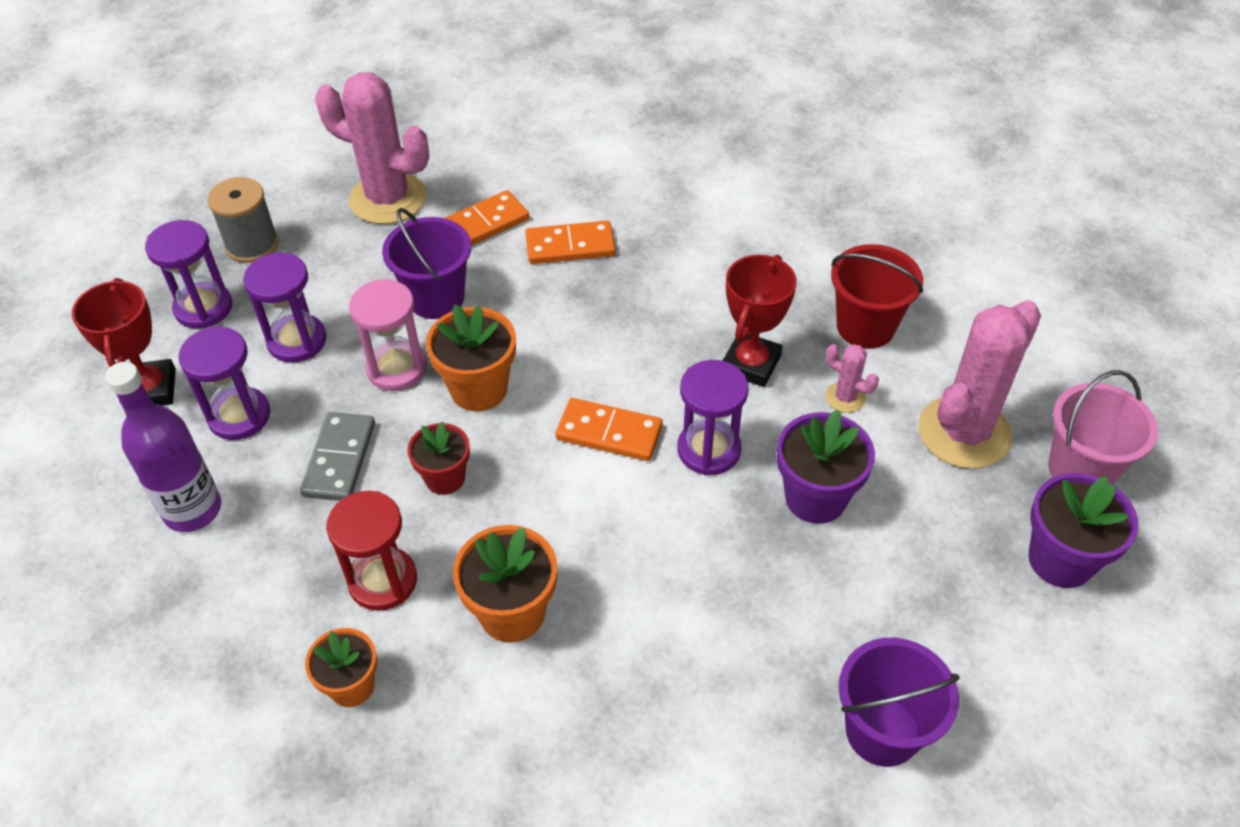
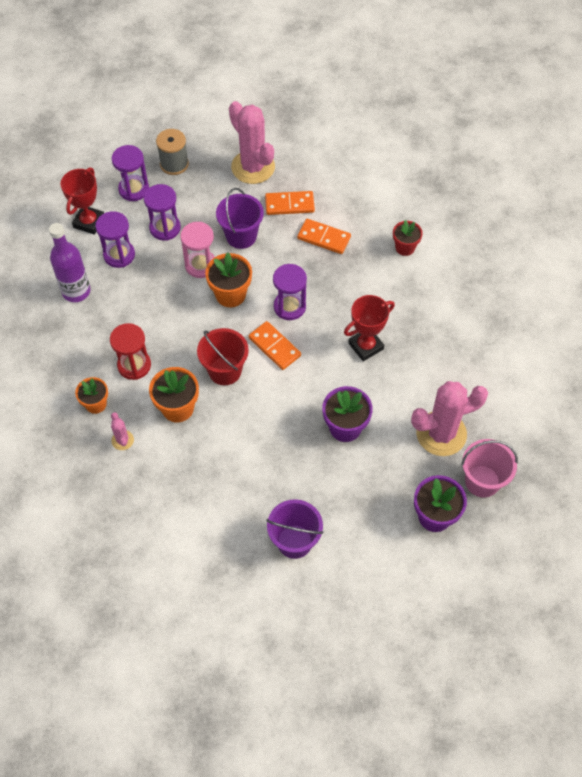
camera: 30 degrees right, 10 degrees up
(339, 459) = (149, 298): grey domino -> none
(445, 478) = (188, 331): red flower pot -> red flower pot (405, 247)
(709, 450) = (314, 379): purple hourglass -> purple hourglass (289, 307)
(845, 397) = (398, 386): pink cactus -> pink cactus (122, 440)
(865, 327) = (437, 355): red bucket -> red bucket (225, 370)

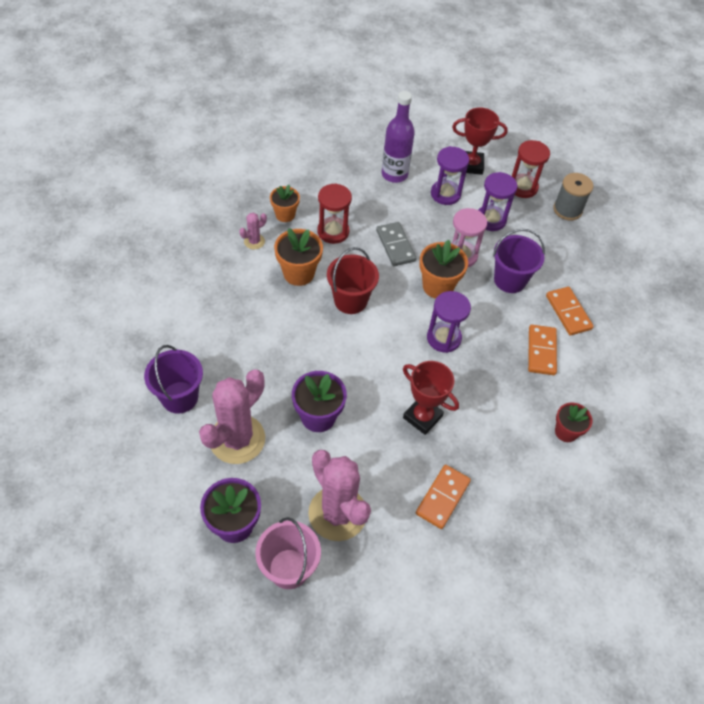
camera: 70 degrees right, 5 degrees down
(134, 189) = (522, 187): purple hourglass -> red hourglass
(170, 315) = (395, 246): none -> grey domino
(253, 167) = (598, 272): pink cactus -> pink cactus (237, 439)
(274, 347) = (392, 335): orange domino -> orange domino (443, 497)

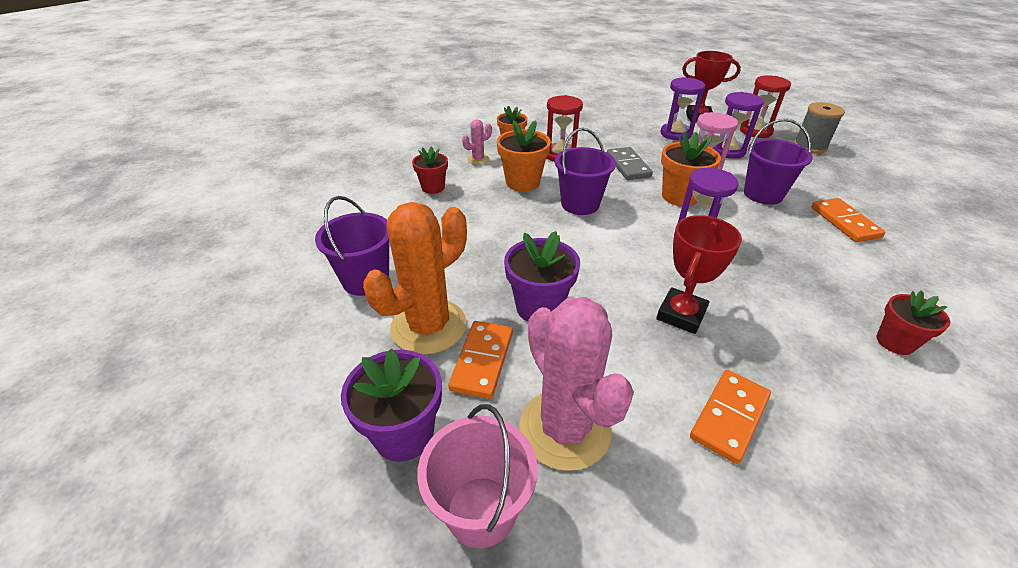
camera: 10 degrees right, 15 degrees down
(217, 284) = (433, 187): none -> red flower pot
(237, 439) = (428, 326): pink cactus -> orange cactus
(350, 300) = (580, 204): red bucket -> purple bucket
(394, 174) = (622, 121): purple bottle -> none
(422, 417) = (681, 315): red trophy -> red trophy turned 75 degrees clockwise
(541, 351) = (824, 255): orange domino -> orange domino (482, 361)

